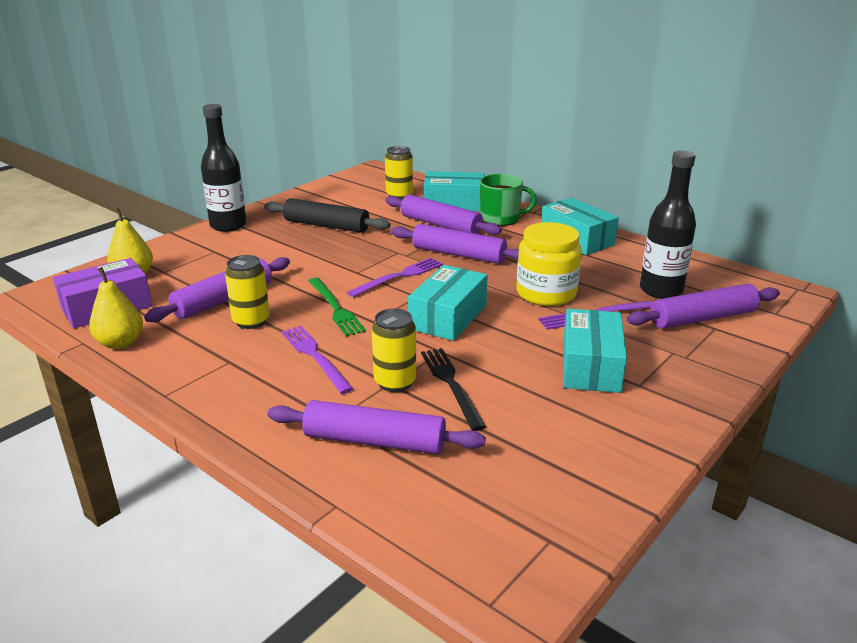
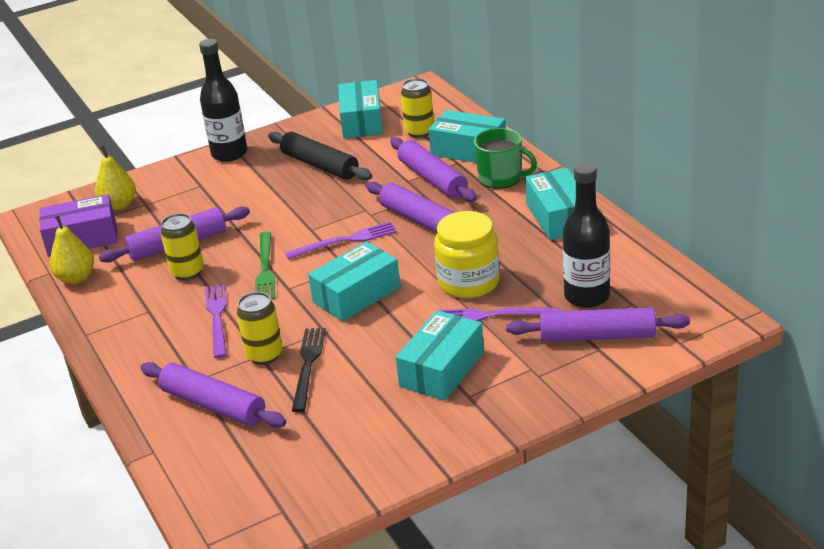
camera: 25 degrees right, 5 degrees up
(340, 193) = (361, 121): none -> turquoise box

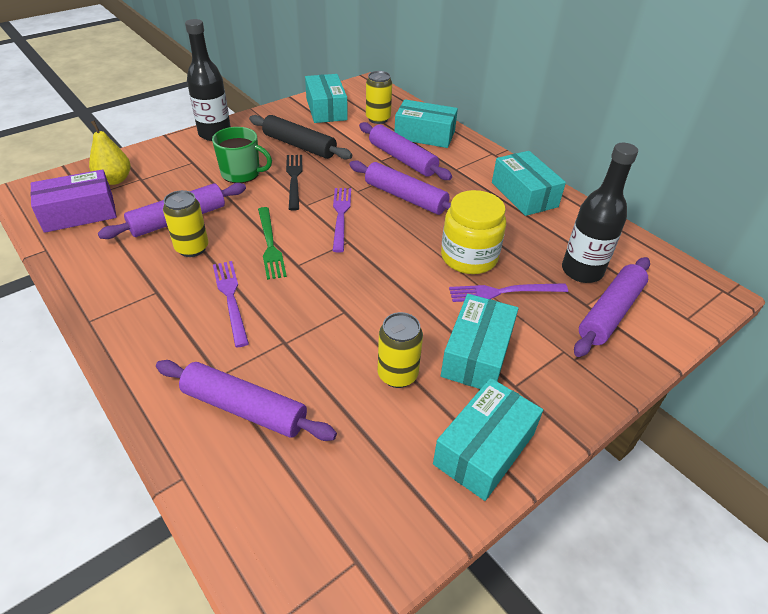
camera: 15 degrees left, 10 degrees up
(76, 278) = (75, 255): yellow pear -> none
(264, 355) = (289, 342): yellow can -> yellow can (397, 375)
(308, 365) = (338, 353): black fork -> black fork (294, 179)
(345, 241) = (341, 216): purple fork -> purple fork turned 60 degrees counterclockwise
(356, 295) = (366, 271): turquoise box -> turquoise box (484, 449)
(501, 178) = (461, 159): green mug -> green mug (242, 173)
(597, 336) = (610, 313): purple rolling pin -> purple rolling pin turned 45 degrees counterclockwise

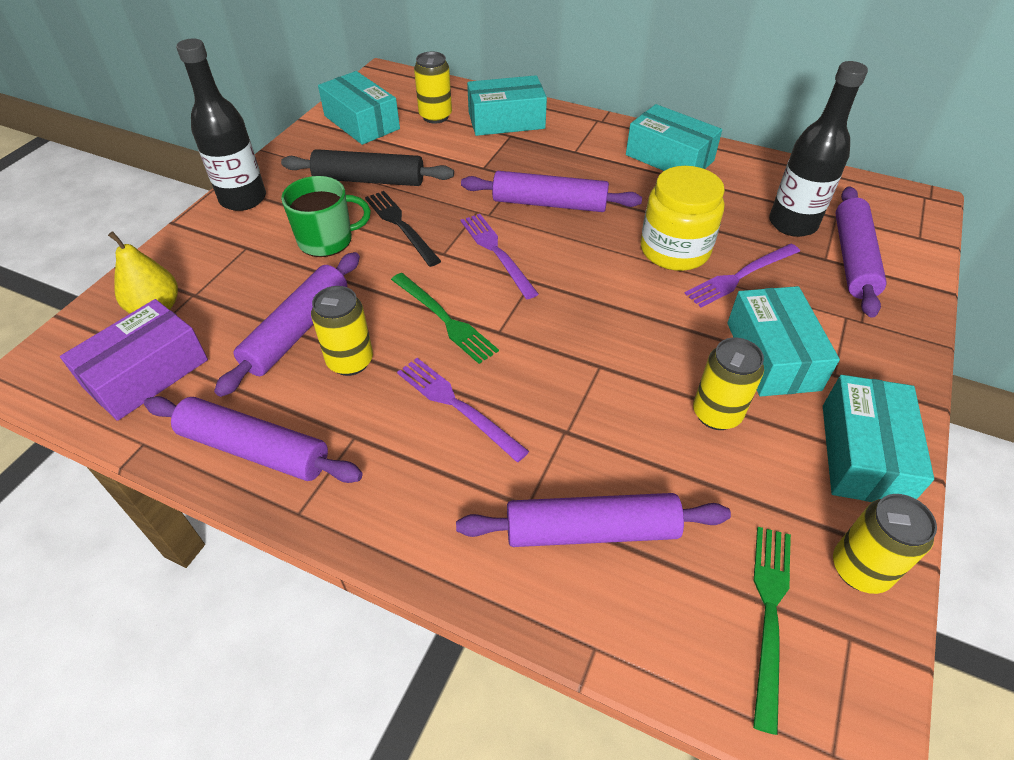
camera: 25 degrees left, 5 degrees up
(313, 516) = (769, 614): none -> green fork
(402, 159) = (506, 158): purple rolling pin -> purple rolling pin (255, 449)
(406, 522) = (859, 569): none -> yellow can

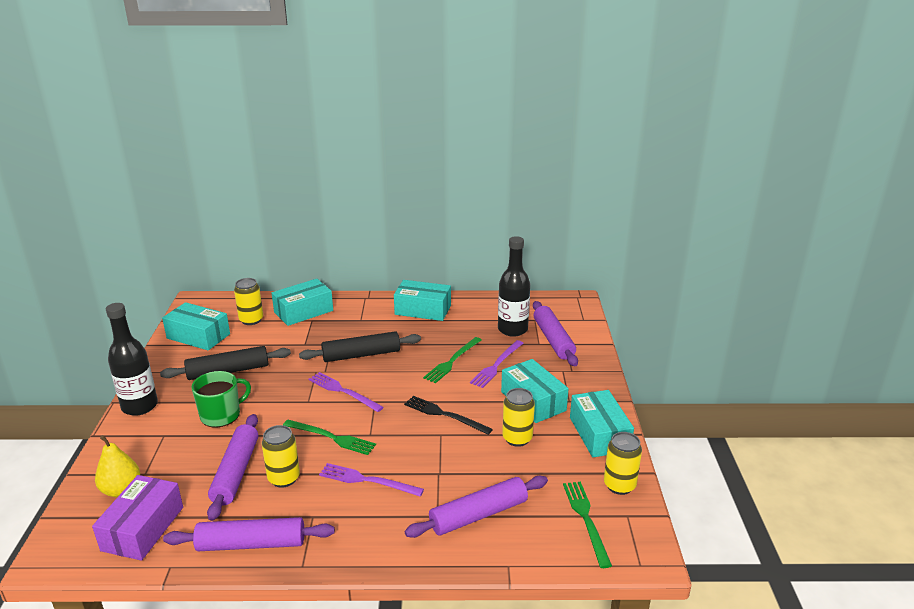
camera: 25 degrees left, 20 degrees down
(400, 225) = (268, 393): black fork -> black fork (444, 415)
(549, 204) = (361, 355): purple rolling pin -> black rolling pin
(674, 250) = (452, 361): yellow jar -> green fork

